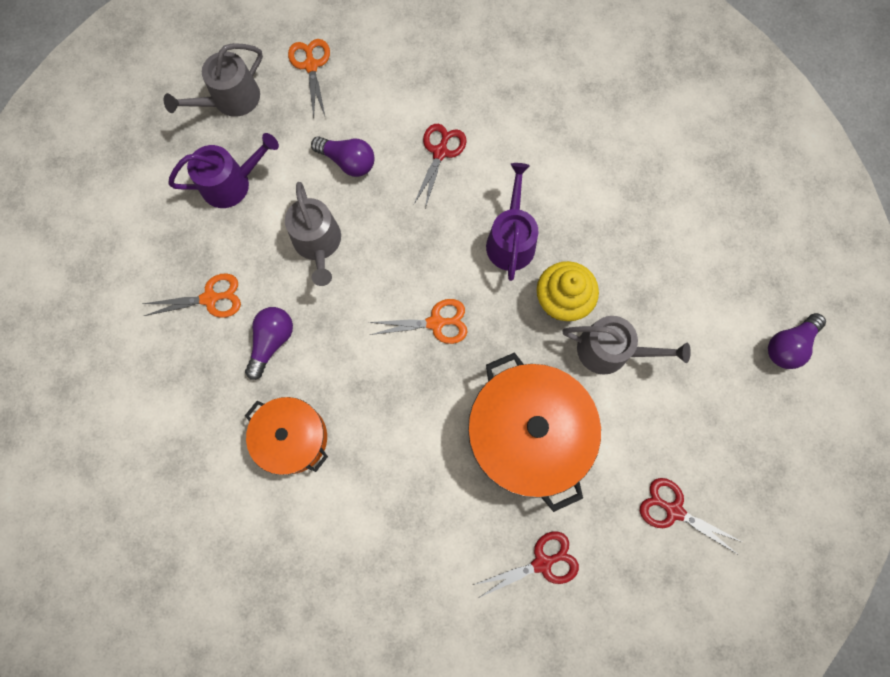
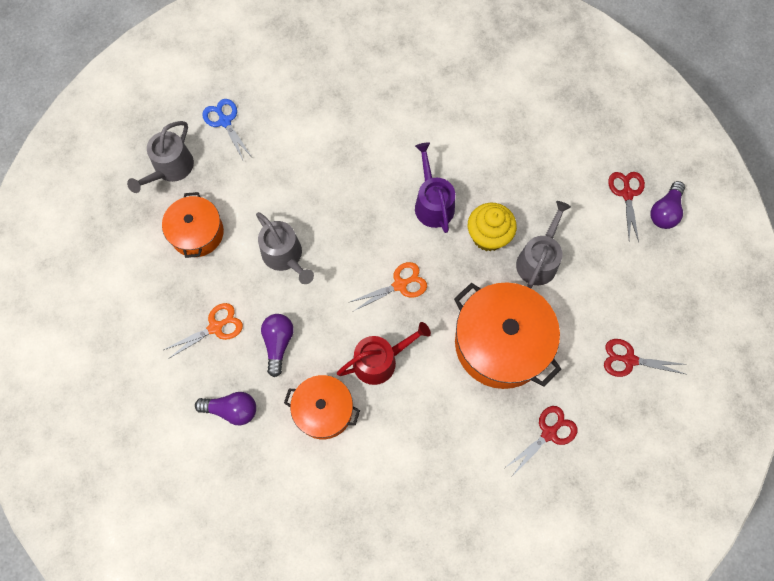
camera: 20 degrees left, 5 degrees down
(231, 183) = (197, 233): purple watering can -> orange pot
(311, 65) = (225, 121): orange scissors -> blue scissors
(348, 162) = (283, 186): purple light bulb -> purple light bulb (232, 410)
(378, 403) = (380, 360): none -> red watering can
(440, 152) = (353, 155): red scissors -> red scissors (627, 194)
(610, 350) = (538, 260): grey watering can -> grey watering can turned 60 degrees counterclockwise

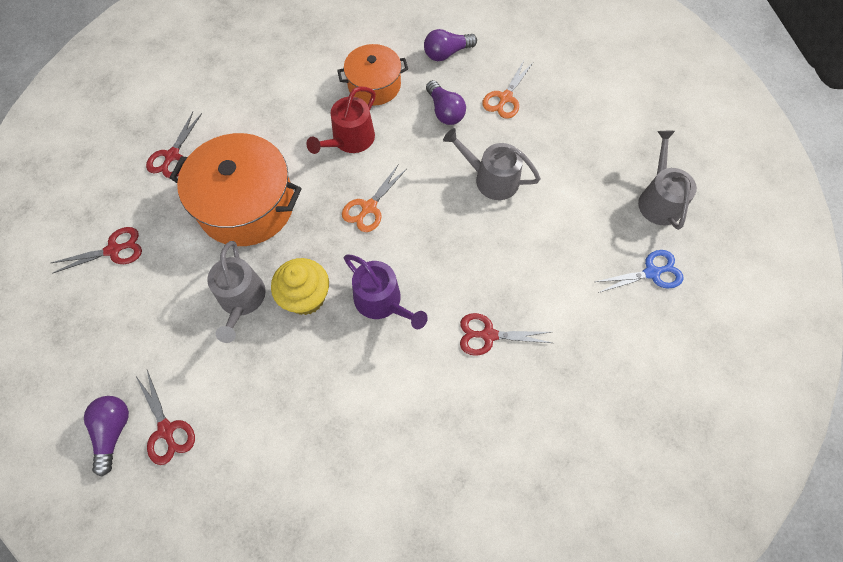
camera: 150 degrees right, 5 degrees down
(197, 233) = (584, 158): orange pot -> none
(225, 121) = (652, 273): blue scissors -> blue scissors turned 45 degrees counterclockwise
(371, 141) = (488, 335): none -> red scissors

